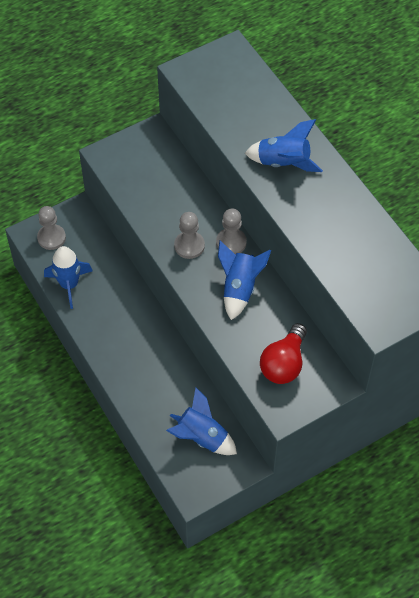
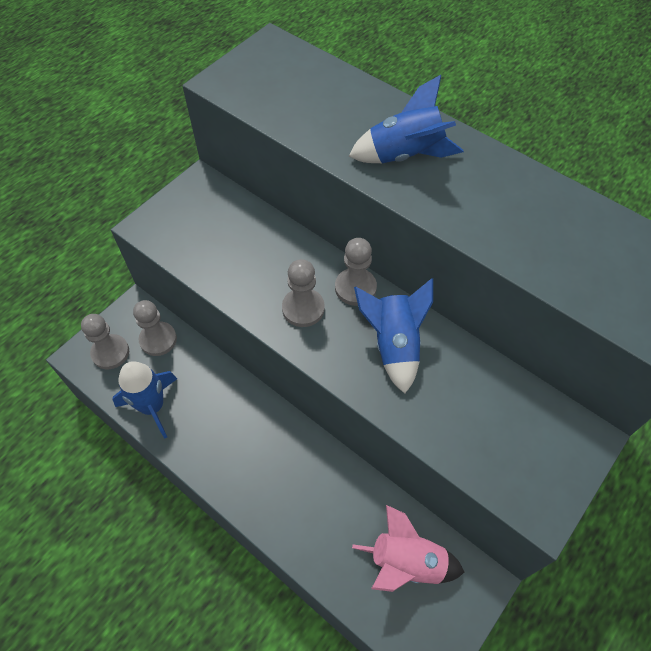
camera: 20 degrees left, 0 degrees up
(88, 239) = (158, 340): none -> grey pawn
(202, 437) = (406, 563): blue rocket -> pink rocket
(284, 364) = (504, 433): red light bulb -> none

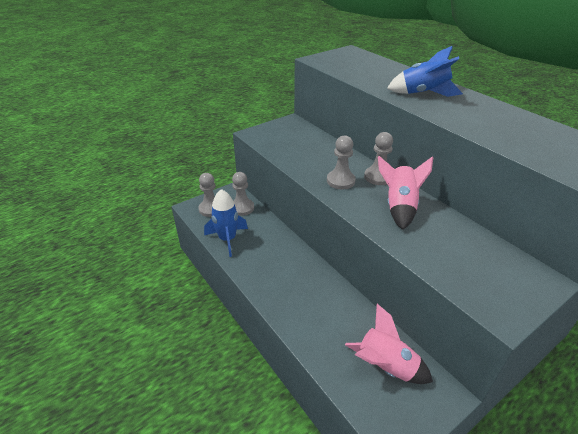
camera: 15 degrees right, 20 degrees down
(394, 345) = (399, 207): blue rocket -> pink rocket

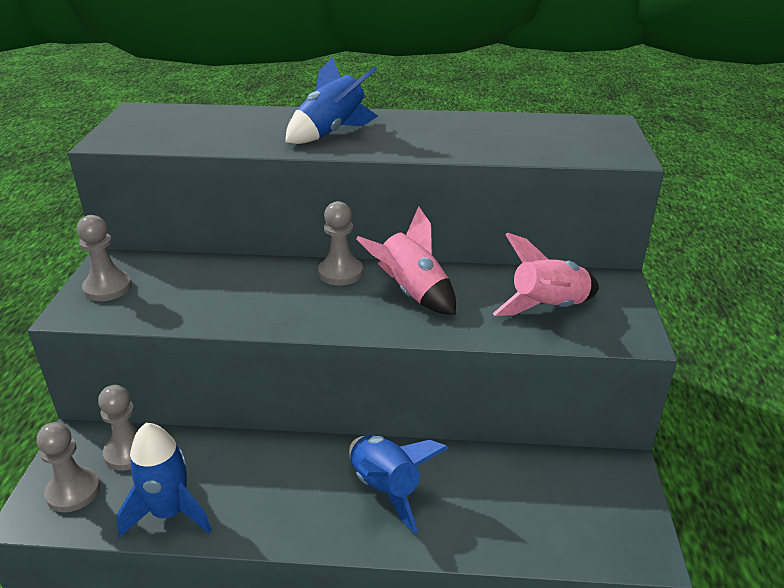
camera: 50 degrees left, 5 degrees down
(311, 296) = (386, 488): none -> blue rocket
(340, 181) = (304, 303): grey pawn -> grey pawn (107, 288)
(385, 366) = (552, 493): pink rocket -> pink rocket (548, 308)

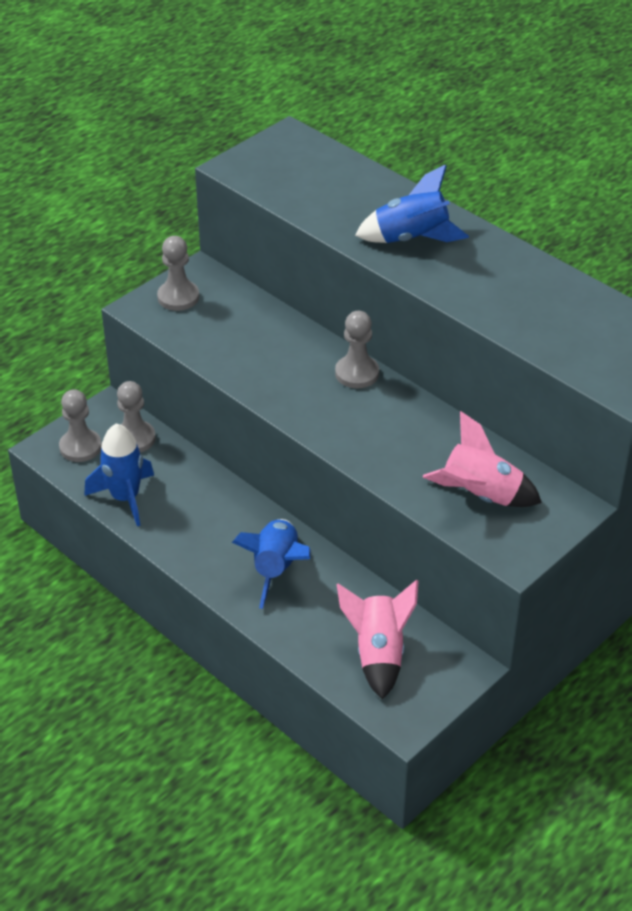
camera: 40 degrees right, 10 degrees up
(412, 293) = (390, 422): pink rocket -> pink rocket (378, 653)

